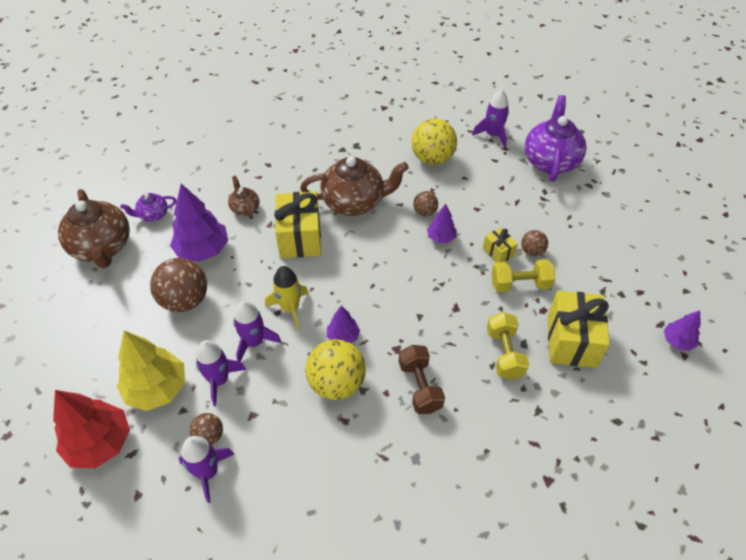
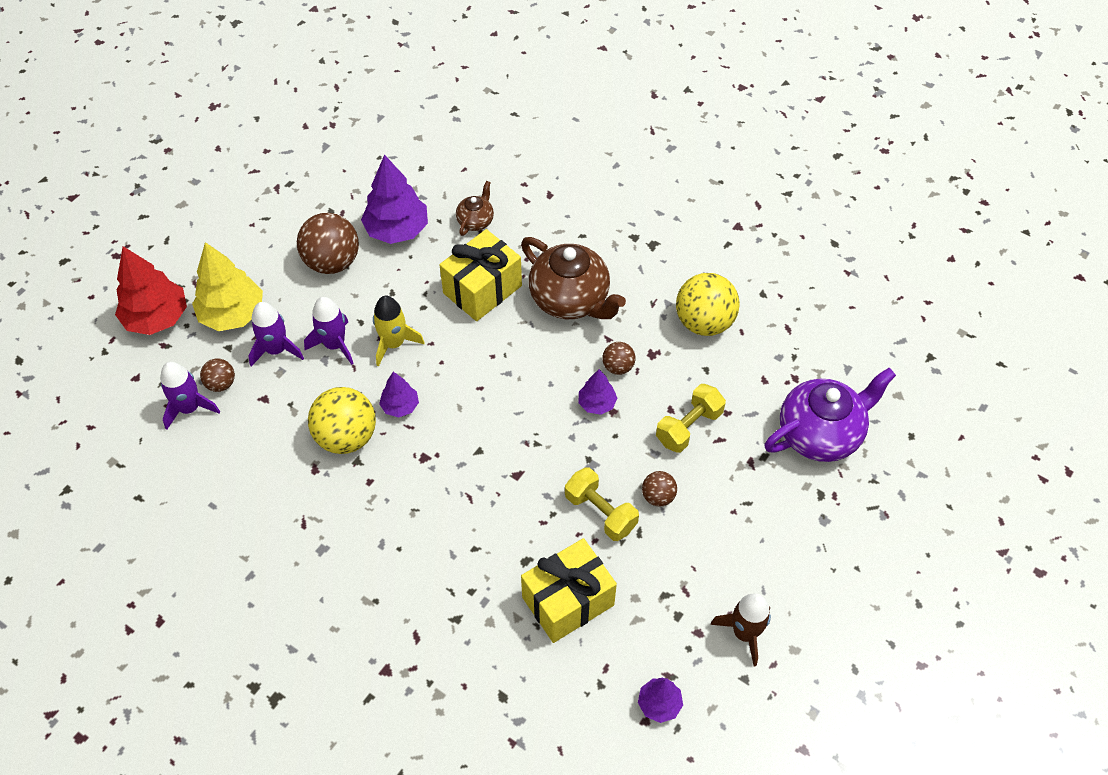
camera: 50 degrees right, 5 degrees up
(102, 247) = (332, 159): brown teapot -> none
(153, 215) = (401, 162): purple teapot -> none
(420, 386) = (398, 503): brown dumbbell -> none
(492, 135) = (804, 353): purple rocket -> none
(498, 252) = (627, 466): yellow gift -> none
(504, 353) = (498, 550): yellow dumbbell -> yellow dumbbell (689, 427)
(655, 271) = (744, 633): none -> brown rocket

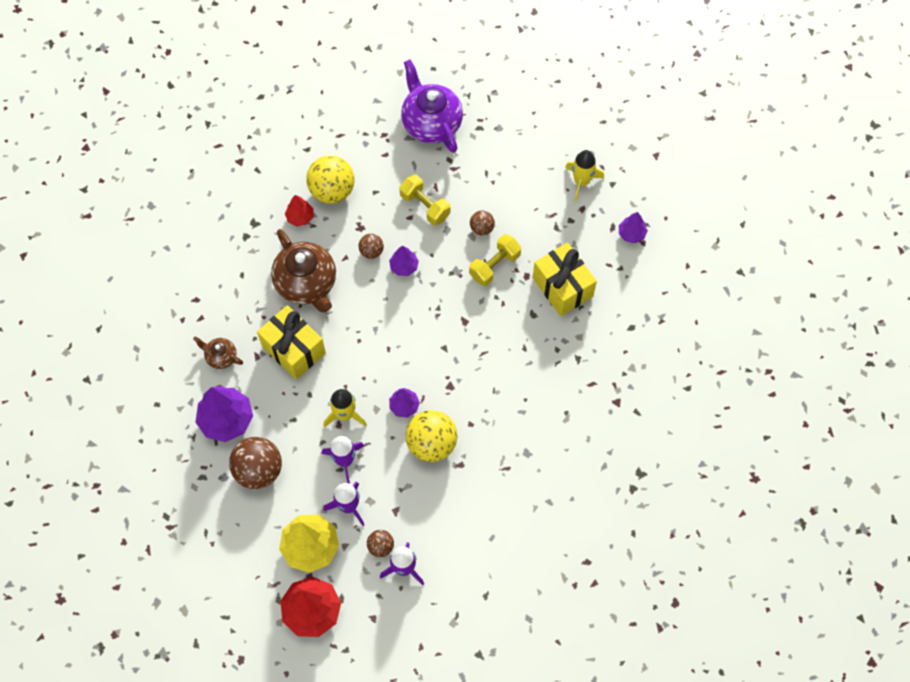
camera: 90 degrees left, 10 degrees up
(570, 299) = (307, 284): brown teapot -> brown teapot turned 105 degrees clockwise
(664, 290) = (300, 217): none -> red tree
(744, 633) = (581, 181): brown rocket -> yellow rocket

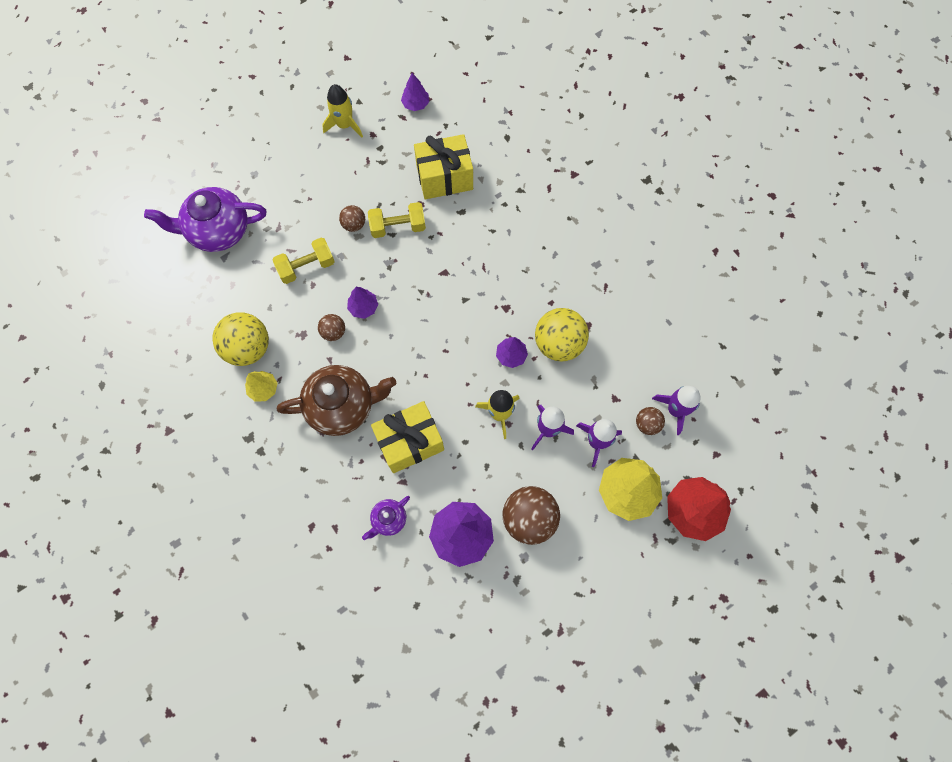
camera: 70 degrees left, 5 degrees up
(221, 357) = (388, 519): brown teapot -> purple teapot
(300, 217) = (263, 389): red tree -> yellow tree
(494, 265) = (398, 227): yellow dumbbell -> yellow dumbbell turned 75 degrees counterclockwise

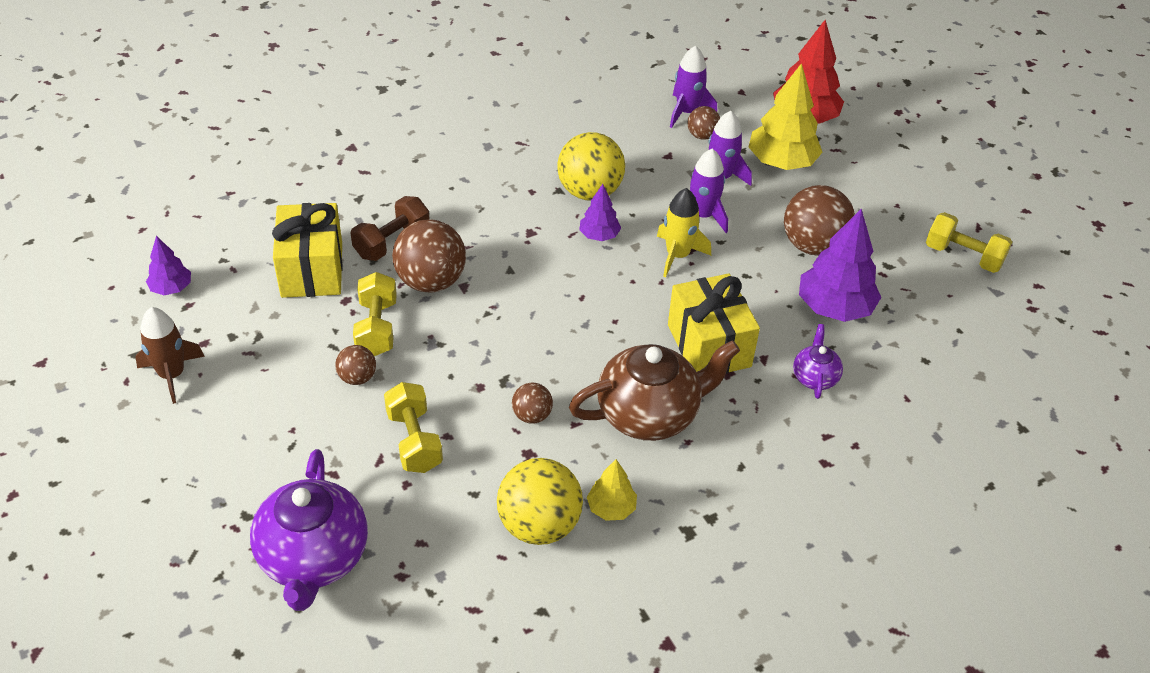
camera: 85 degrees left, 25 degrees down
(342, 406) = (649, 414): brown teapot -> brown teapot turned 75 degrees clockwise
(344, 125) = (172, 375): yellow rocket -> brown rocket
(363, 307) = (498, 378): purple tree -> none
(388, 519) = (815, 377): purple teapot -> purple teapot turned 135 degrees counterclockwise
(445, 251) = (431, 281): none -> brown ball
(479, 220) = (392, 242): none -> brown dumbbell
(538, 646) = (963, 256): none -> yellow dumbbell

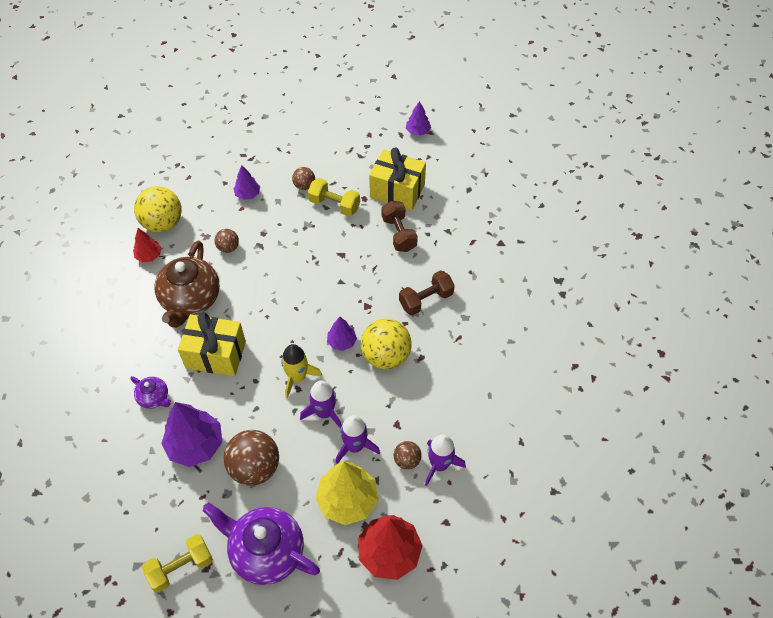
camera: 120 degrees right, 10 degrees up
(172, 375) = (354, 118): brown rocket -> none
(313, 558) = (210, 138): purple teapot -> purple teapot (266, 552)
(414, 441) = (247, 194): yellow dumbbell -> purple tree
(431, 281) = (355, 240): brown ball -> none
(485, 184) = (426, 300): none -> brown dumbbell
(611, 508) = (149, 255): yellow tree -> red tree

